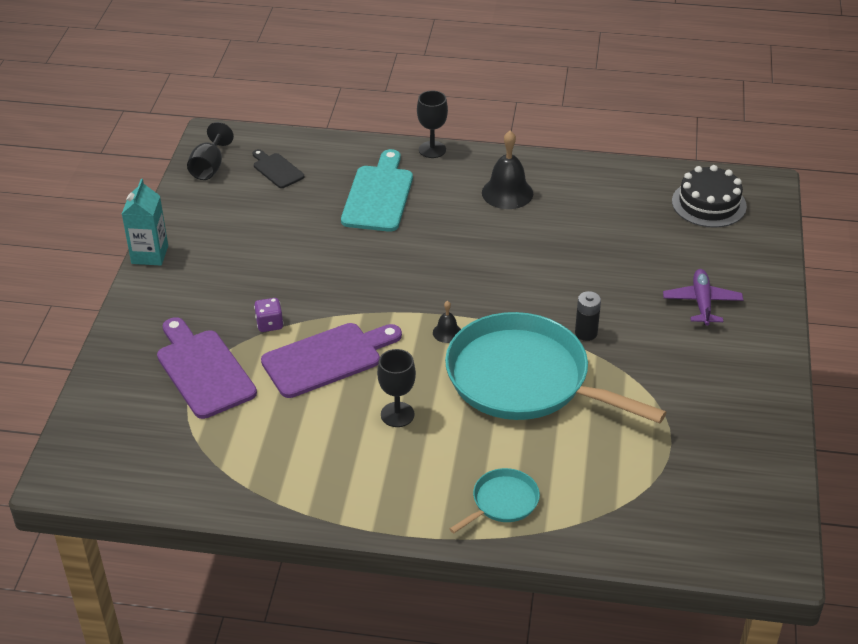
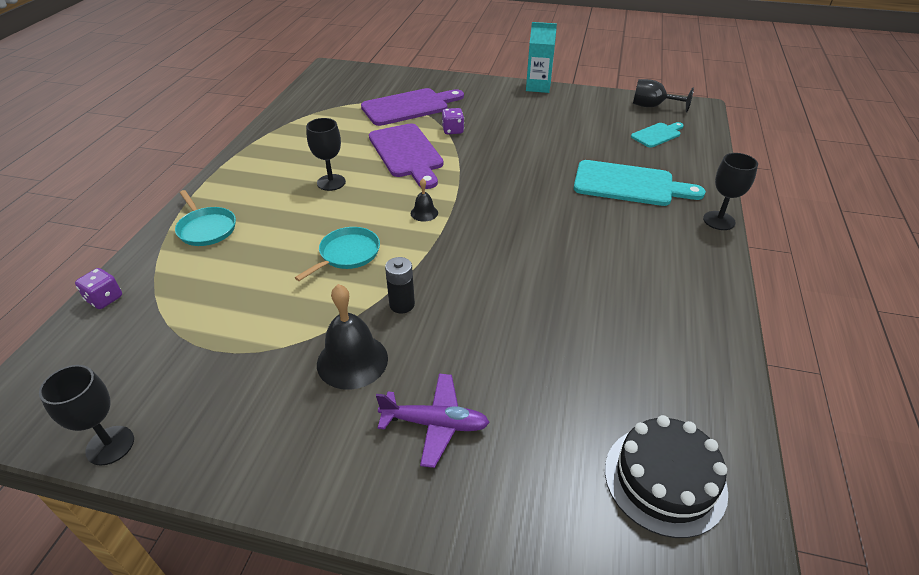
camera: 95 degrees right, 0 degrees up
(277, 169) = (657, 135): black cutting board -> turquoise cutting board
(507, 193) = (650, 269): black bell -> black bell (352, 361)
(524, 379) = (347, 254): turquoise pan -> turquoise pan, size x0.43
(631, 547) = (104, 299): none -> purple dice
(781, 474) = (110, 445): none -> black goblet

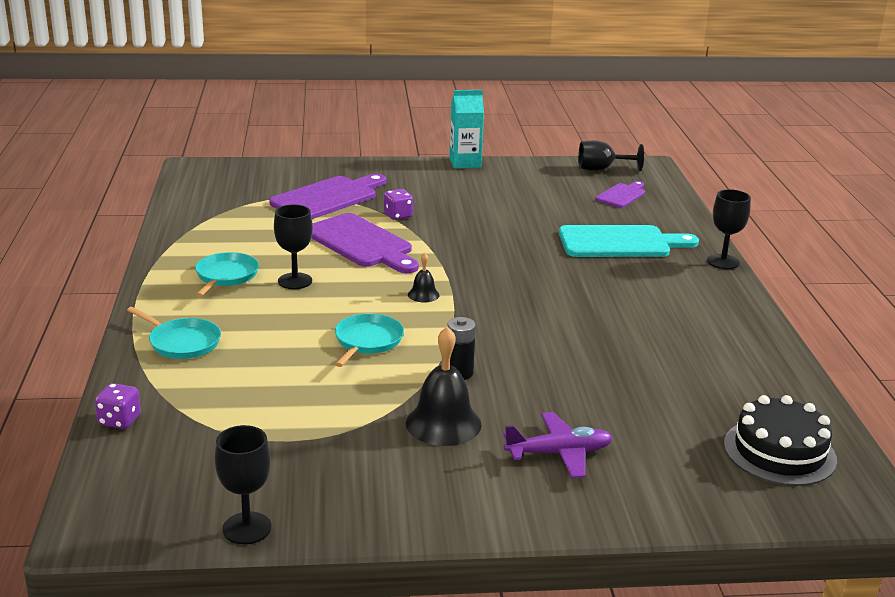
camera: 20 degrees left, 15 degrees down
(283, 169) = (226, 276): none -> turquoise pan
(657, 135) = (622, 195): turquoise cutting board -> purple cutting board

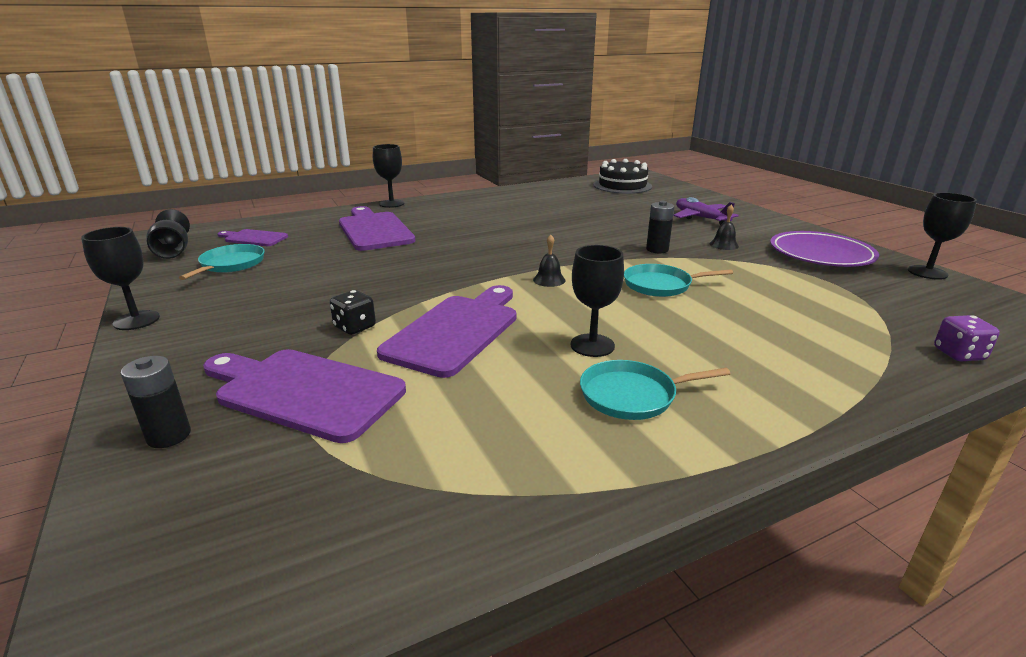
camera: 110 degrees left, 0 degrees up
(182, 342) = (804, 370): turquoise pan -> turquoise pan (231, 264)
(317, 172) = (169, 436): none -> black battery
(359, 478) = (820, 255): none -> purple plate
(398, 215) = (355, 327): purple dice -> black dice
(443, 423) = (724, 245): black bell -> black bell, size x0.51
(465, 163) = (136, 320): turquoise carton -> black goblet
(620, 243) = (374, 230): turquoise cutting board -> purple cutting board

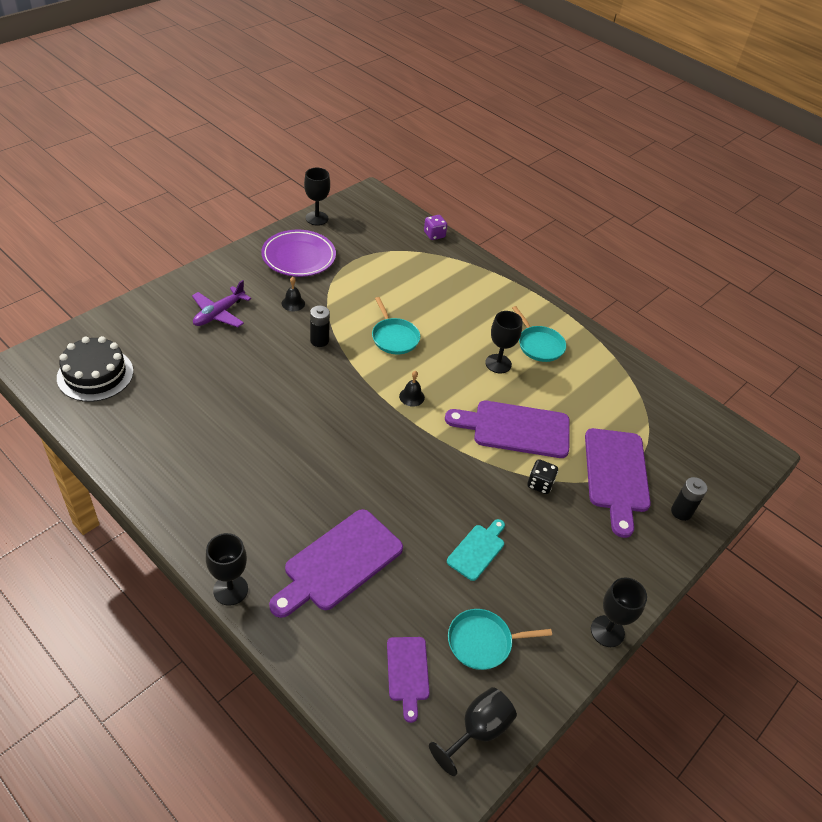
camera: 115 degrees left, 20 degrees up
(316, 278) = (477, 550): none -> turquoise cutting board

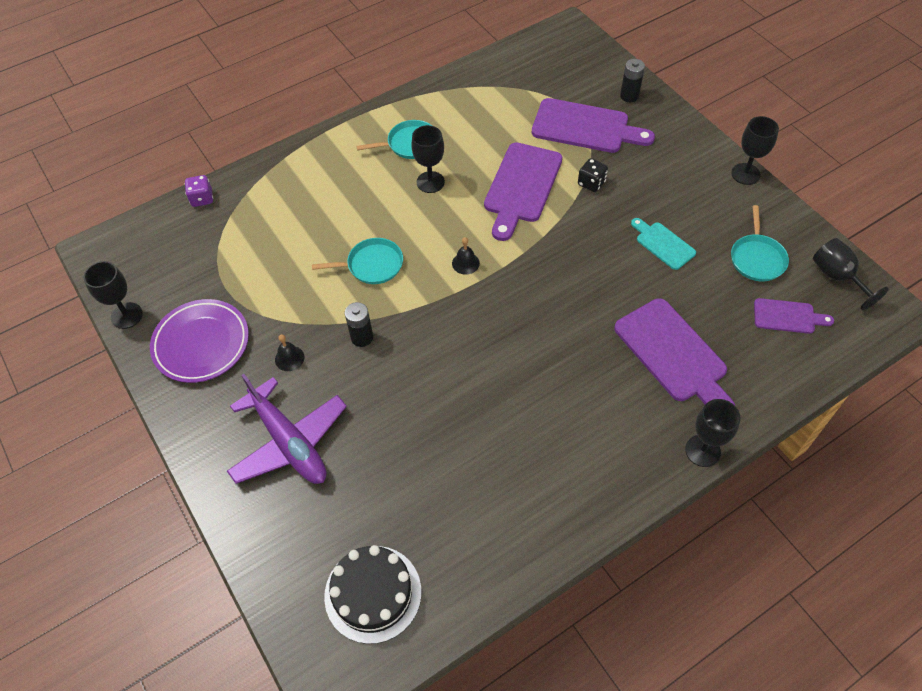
camera: 70 degrees left, 10 degrees up
(219, 314) = (289, 442): purple plane -> purple plane, size x1.51

